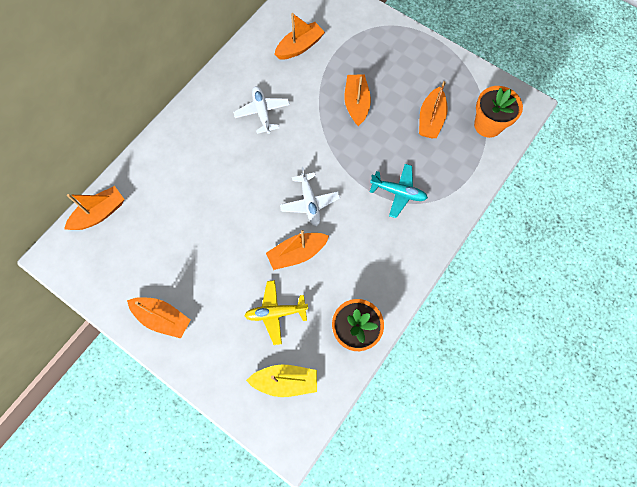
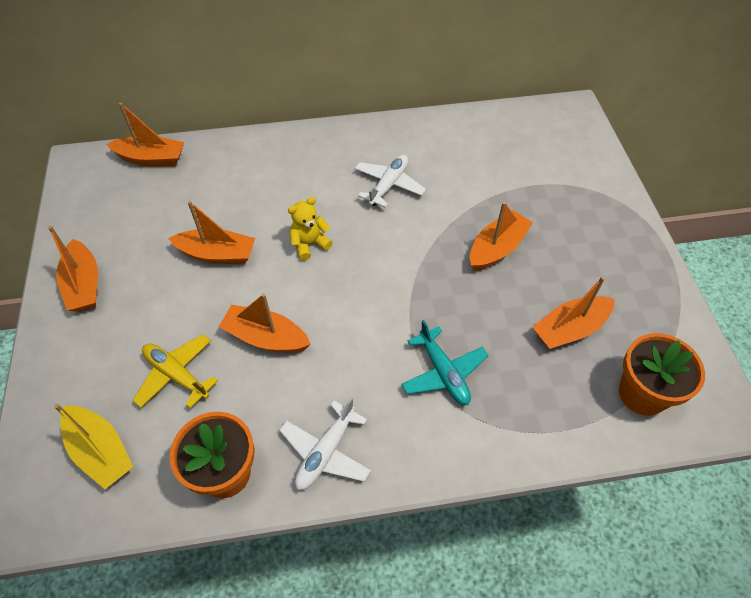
camera: 45 degrees right, 15 degrees down
(259, 184) = (309, 244): none -> yellow teddy bear
(300, 47) = (495, 156): orange boat -> orange boat (217, 254)
(310, 202) = (336, 301): white plane -> white plane (326, 452)

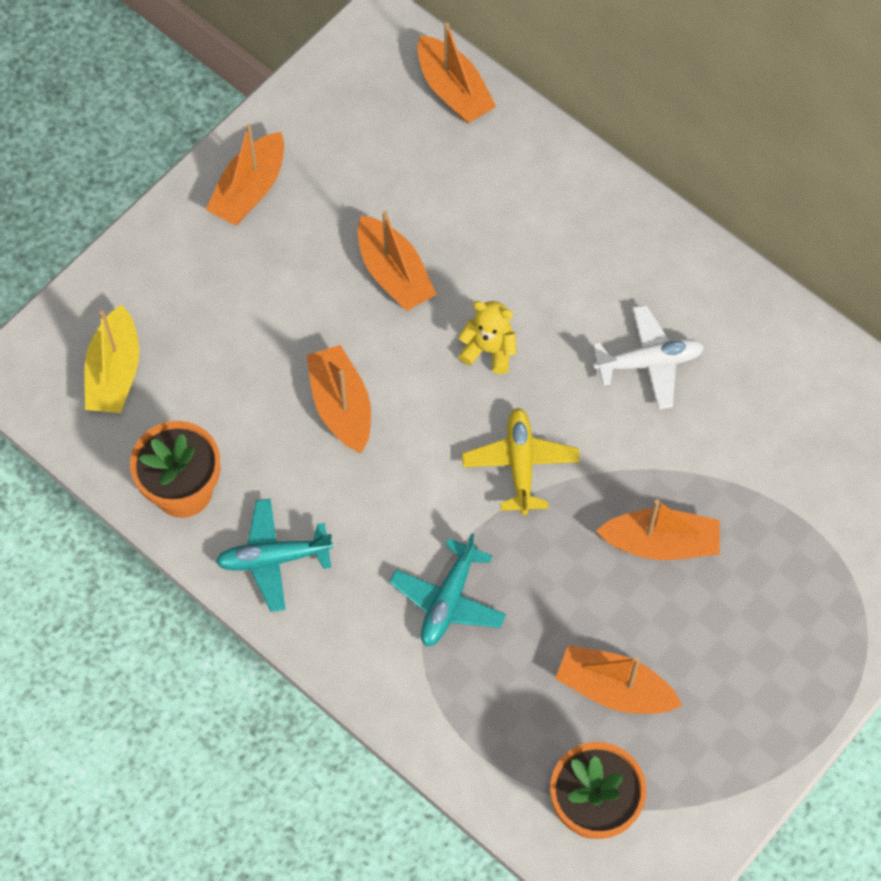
camera: 50 degrees right, 10 degrees up
(177, 375) = (234, 364): yellow plane -> yellow plane (520, 464)
(326, 452) = (273, 558): white plane -> turquoise plane

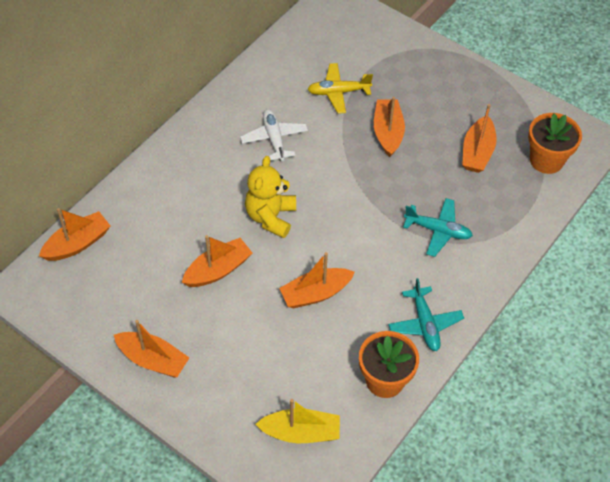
camera: 95 degrees left, 10 degrees down
(489, 350) = (270, 217): yellow teddy bear -> yellow teddy bear, size x1.53
(520, 464) = (346, 198): yellow plane -> yellow plane (338, 92)

